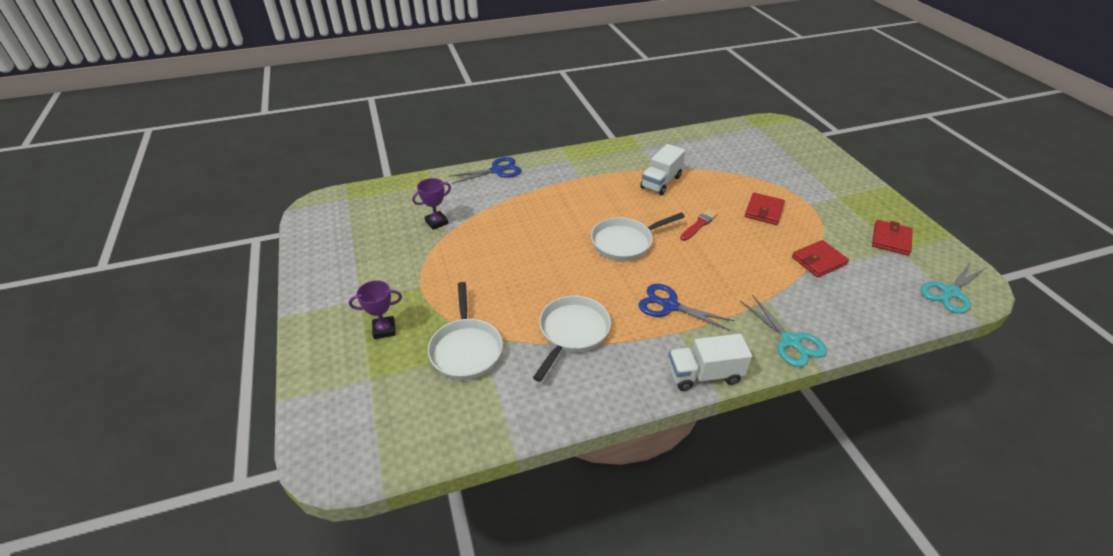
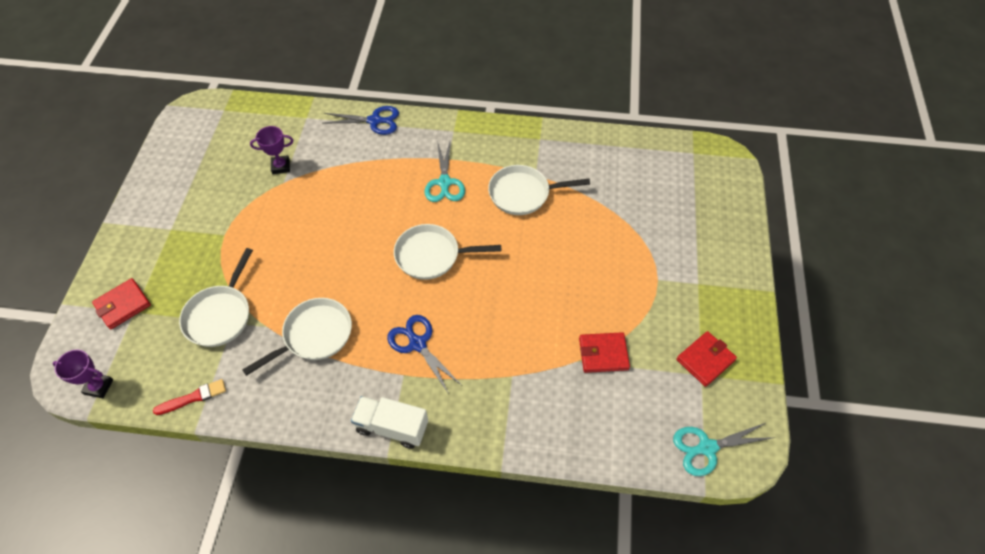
camera: 25 degrees right, 15 degrees up
(384, 329) = (171, 268): purple trophy -> purple trophy (99, 387)
(661, 182) = (523, 193): white truck -> white pan
(699, 224) = (519, 262): red brush -> red brush (193, 397)
(764, 211) = (600, 271): red wallet -> red wallet (123, 305)
(791, 342) = (496, 430): turquoise scissors -> turquoise scissors (444, 183)

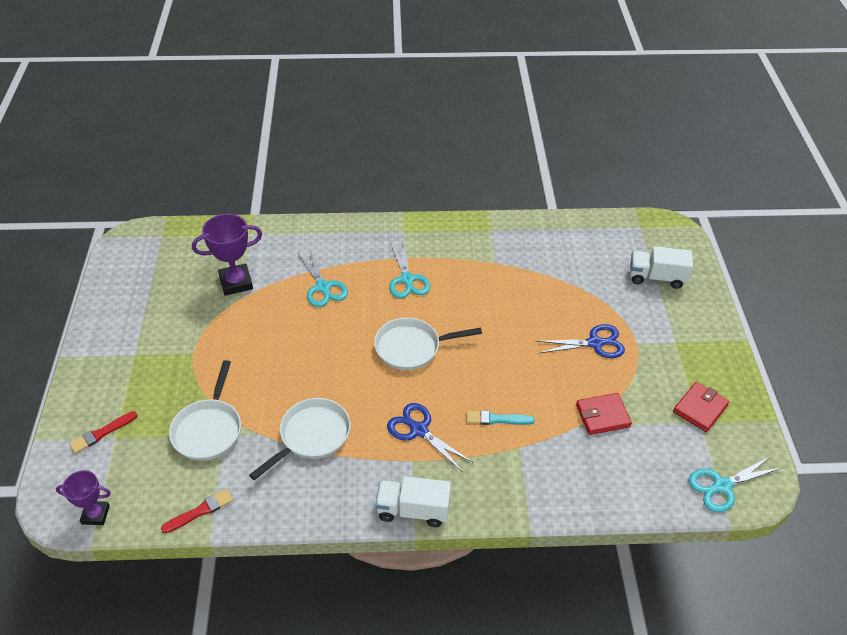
camera: 10 degrees left, 10 degrees down
(123, 305) = (102, 433): red wallet -> red brush
(281, 166) = (236, 283): purple trophy -> purple trophy, size x1.60
(362, 181) = (323, 288): none -> turquoise scissors
(375, 121) = (322, 230): blue scissors -> blue scissors (595, 343)
(496, 343) = (497, 419): none -> turquoise brush
(523, 193) = (487, 281): white pan -> none
(696, 210) = (656, 277): none -> white truck

